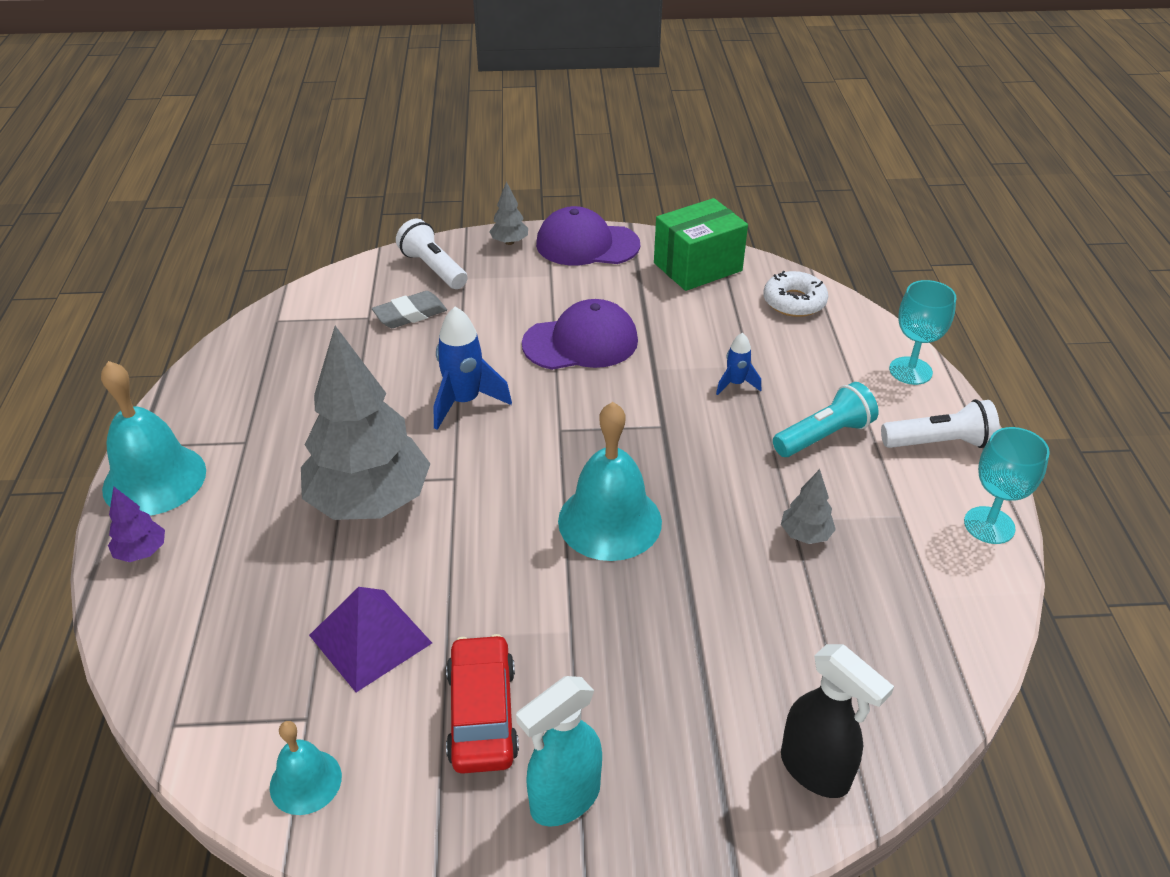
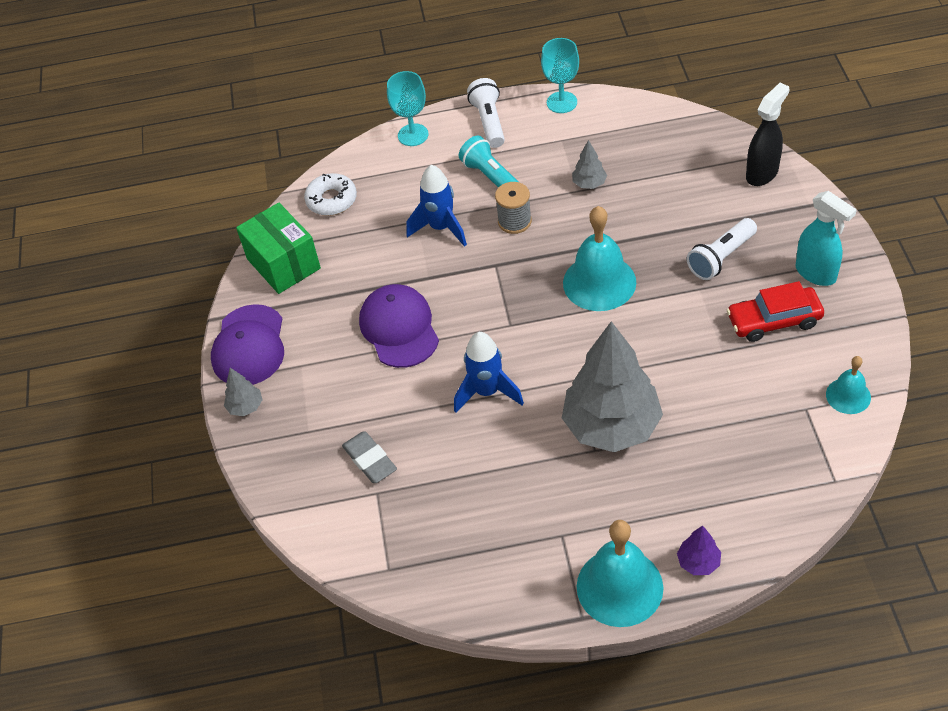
camera: 90 degrees left, 10 degrees up
(370, 639) = (736, 392): purple pyramid -> none
(433, 268) = (293, 459): white flashlight -> white flashlight (721, 258)
(736, 384) = (441, 228): blue rocket -> blue rocket, size x1.78
(738, 450) = (514, 221): none -> grey spool

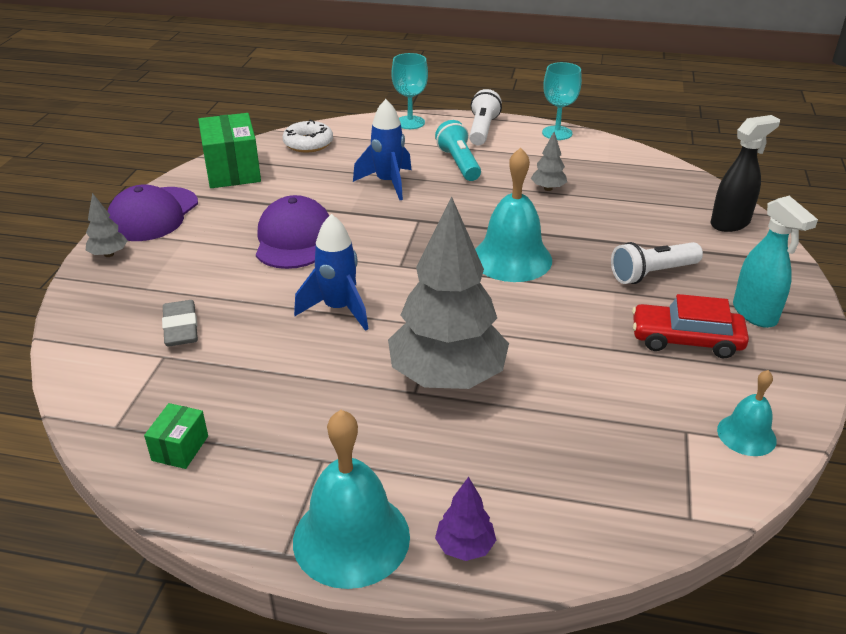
camera: 15 degrees right, 15 degrees down
(451, 567) = (180, 448): none -> green box
(514, 221) = (459, 196): grey spool -> none

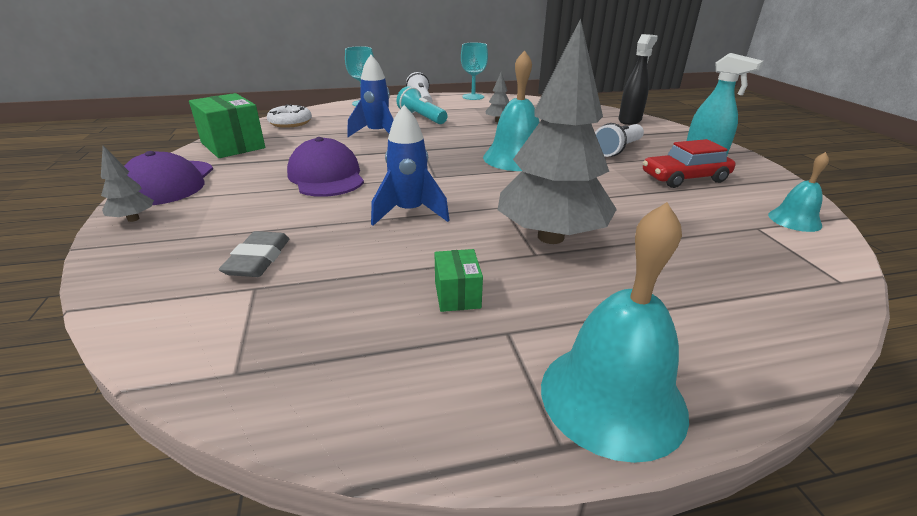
camera: 25 degrees left, 5 degrees down
(180, 448) = (338, 370): green box -> green box (457, 295)
(181, 328) = (258, 259): grey eraser -> grey eraser turned 45 degrees clockwise
(465, 546) = (721, 365): purple tree -> none

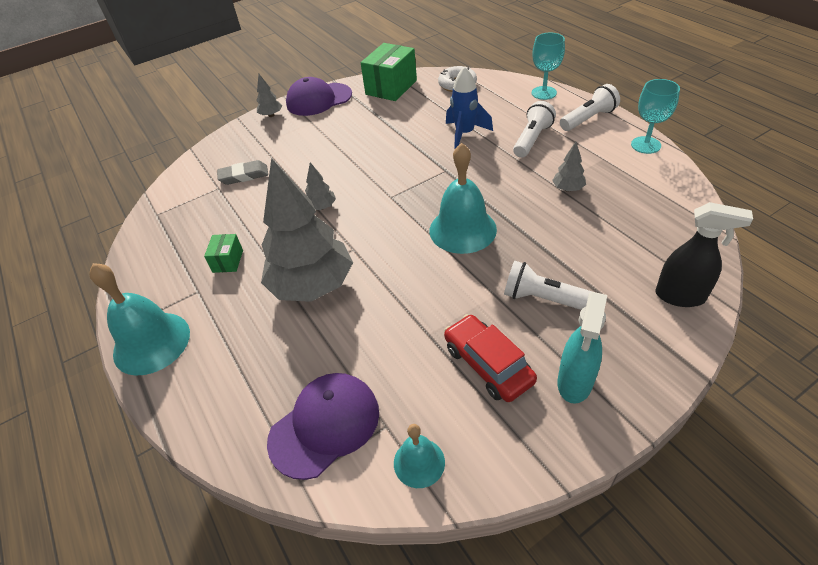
camera: 75 degrees right, 15 degrees up
(326, 176) = (361, 148): purple cap -> purple cap (325, 425)
(409, 213) = (321, 207): blue rocket -> grey tree
(421, 118) = (532, 139): turquoise flashlight -> white flashlight
(457, 295) = (228, 261): green box -> green box turned 60 degrees counterclockwise

